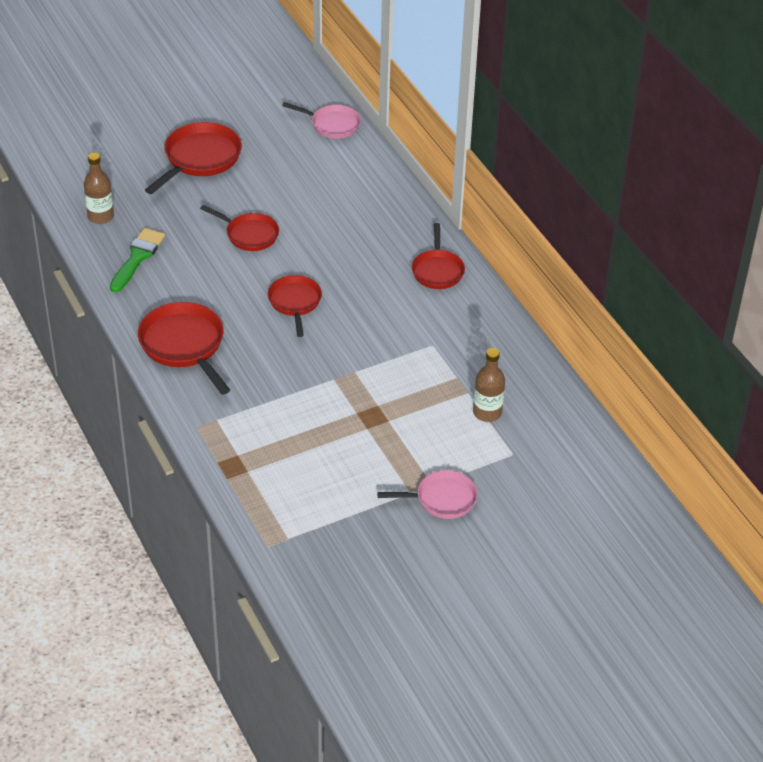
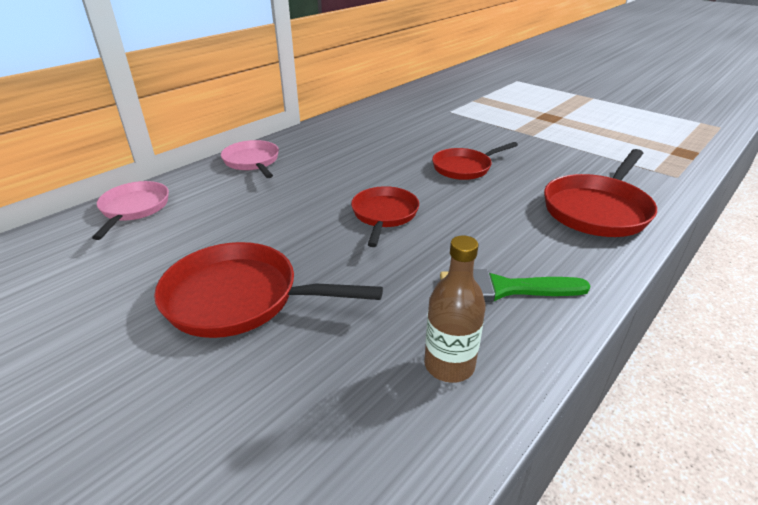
camera: 110 degrees left, 10 degrees down
(437, 270) = (361, 121): red pan -> none
(442, 499) = (583, 90): pink pan -> pink pan (252, 162)
(487, 412) = (492, 90): brown bottle -> none

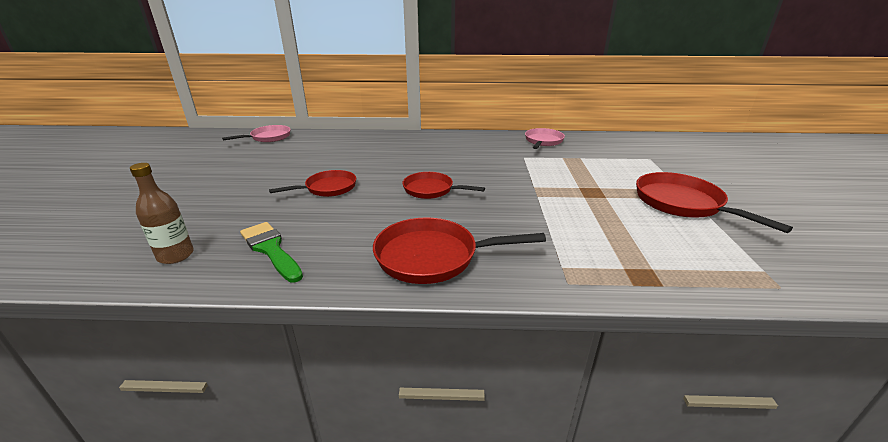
camera: 50 degrees right, 5 degrees down
(240, 298) = (206, 186): red pan -> red pan (683, 204)
(252, 162) = (350, 138): pink pan -> pink pan (543, 141)

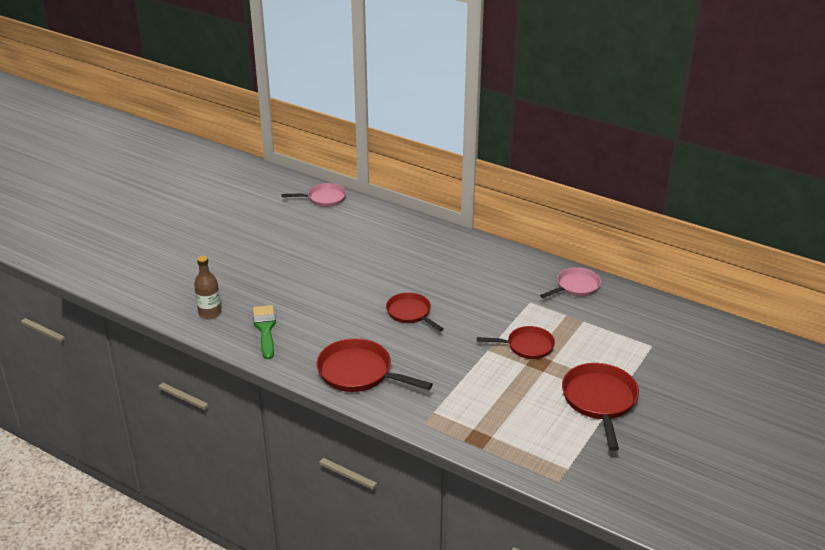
camera: 30 degrees right, 5 degrees up
(328, 188) = (334, 283): red pan -> red pan (527, 346)

